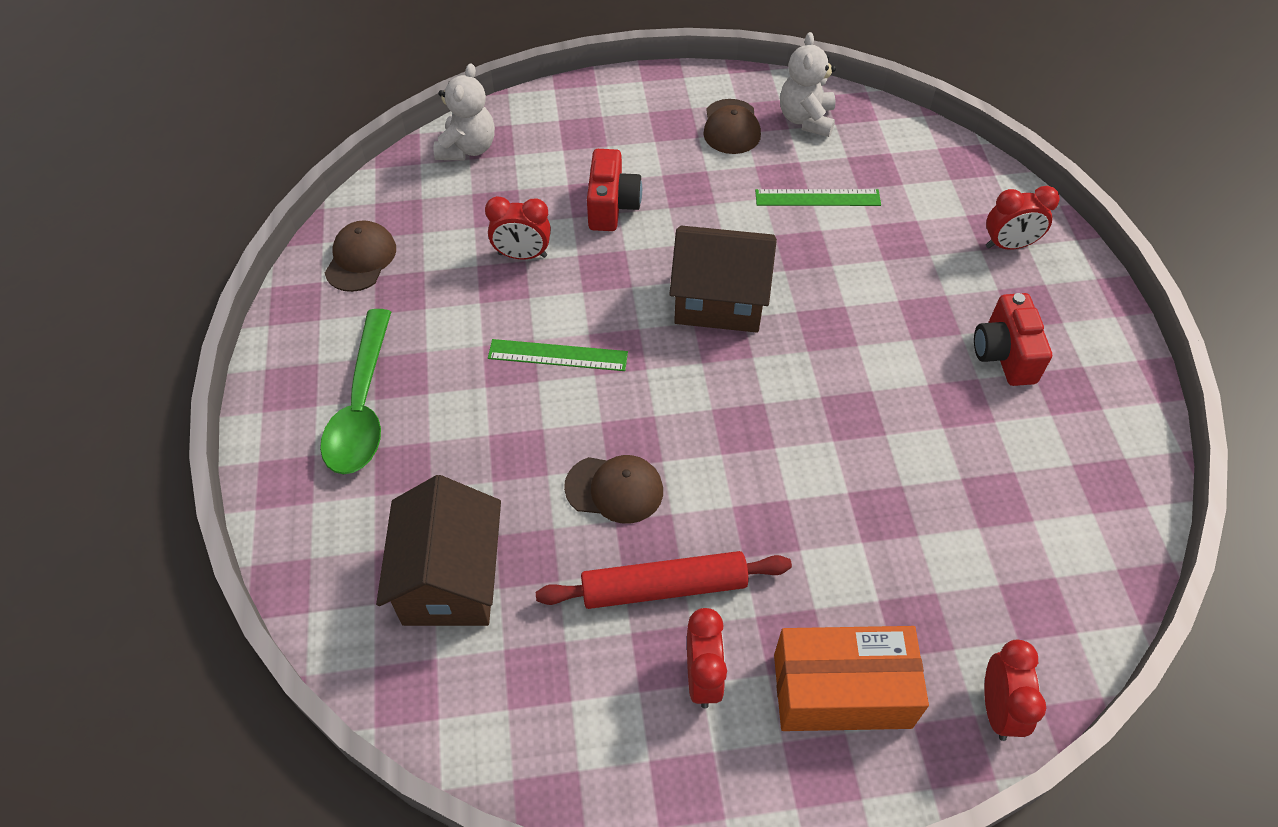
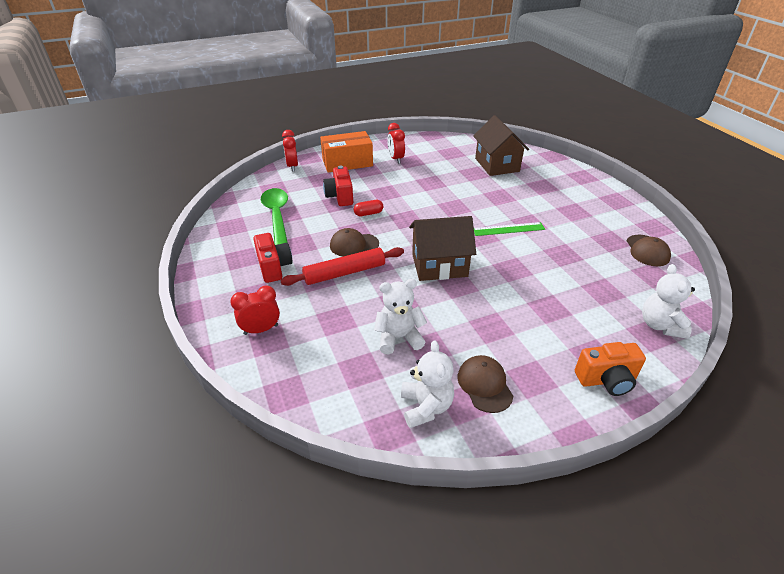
camera: 165 degrees right, 15 degrees down
(362, 406) = (578, 199): green spoon -> green spoon (277, 217)
(522, 255) = (564, 268): red clock -> none
(590, 106) = (606, 380): none -> orange camera
(612, 206) = (533, 305): red camera -> red camera (340, 196)
(614, 489) = (452, 193): brown cap -> brown cap (354, 245)
(664, 587) = (418, 174): red rolling pin -> red rolling pin (344, 273)
(817, 198) = (399, 338): green ruler -> white teddy bear
(817, 460) = (368, 213): none -> red capsule

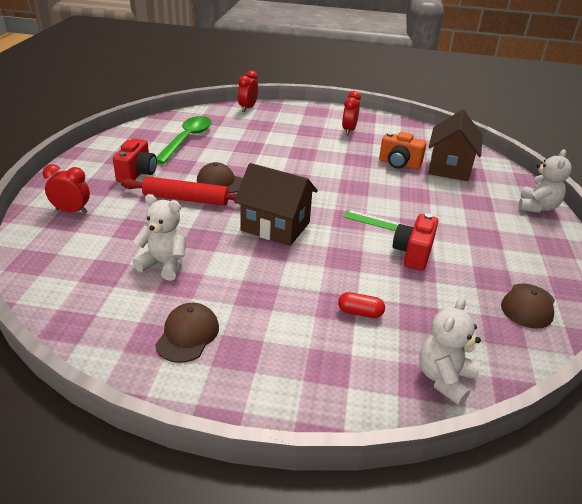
camera: 30 degrees right, 5 degrees down
(340, 196) = (258, 143): red camera -> red camera (413, 253)
(347, 163) = (299, 120): orange box -> none
(368, 213) = (265, 163): red capsule -> red capsule (360, 313)
(426, 407) = (117, 324): white teddy bear -> white teddy bear (537, 207)
(606, 380) = (311, 393): orange camera -> orange camera (399, 164)

